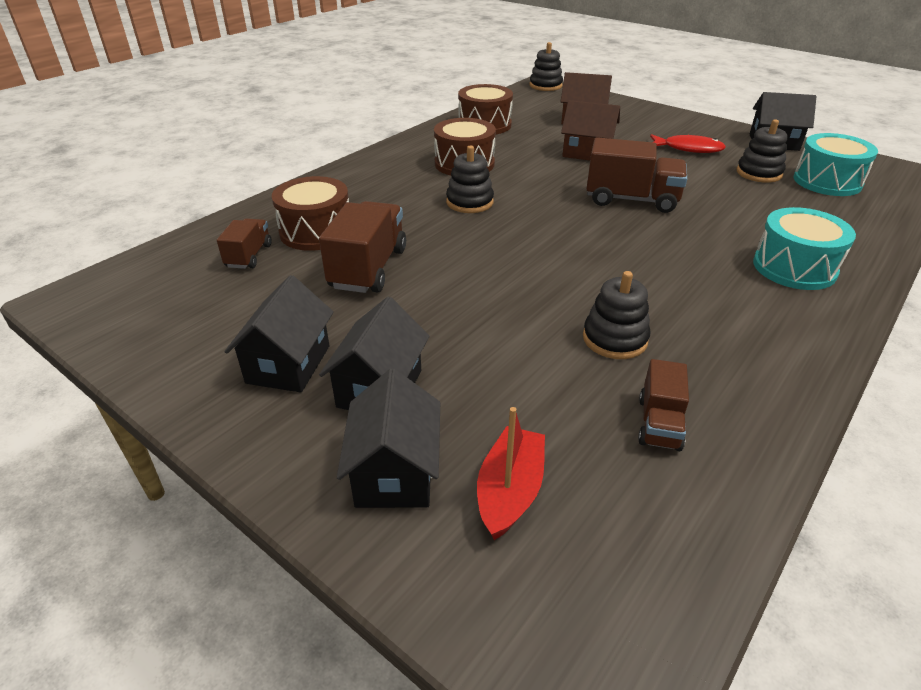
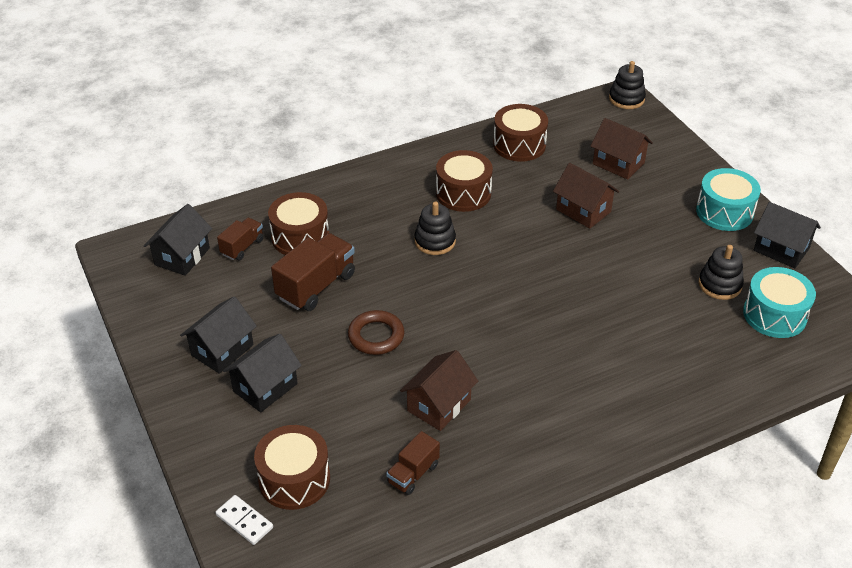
camera: 25 degrees right, 5 degrees up
(395, 472) = (241, 444): black house -> black house (182, 256)
(479, 294) = (376, 336): none -> brown ring
(481, 587) = (244, 521): none -> white domino
(510, 491) = (294, 479): red boat -> brown drum
(614, 339) = (439, 405): black stacking toy -> brown house
(631, 200) = (571, 280): brown truck -> none
(688, 149) = (685, 233): red fish -> none
(794, 267) = (635, 393): turquoise drum -> turquoise drum (724, 212)

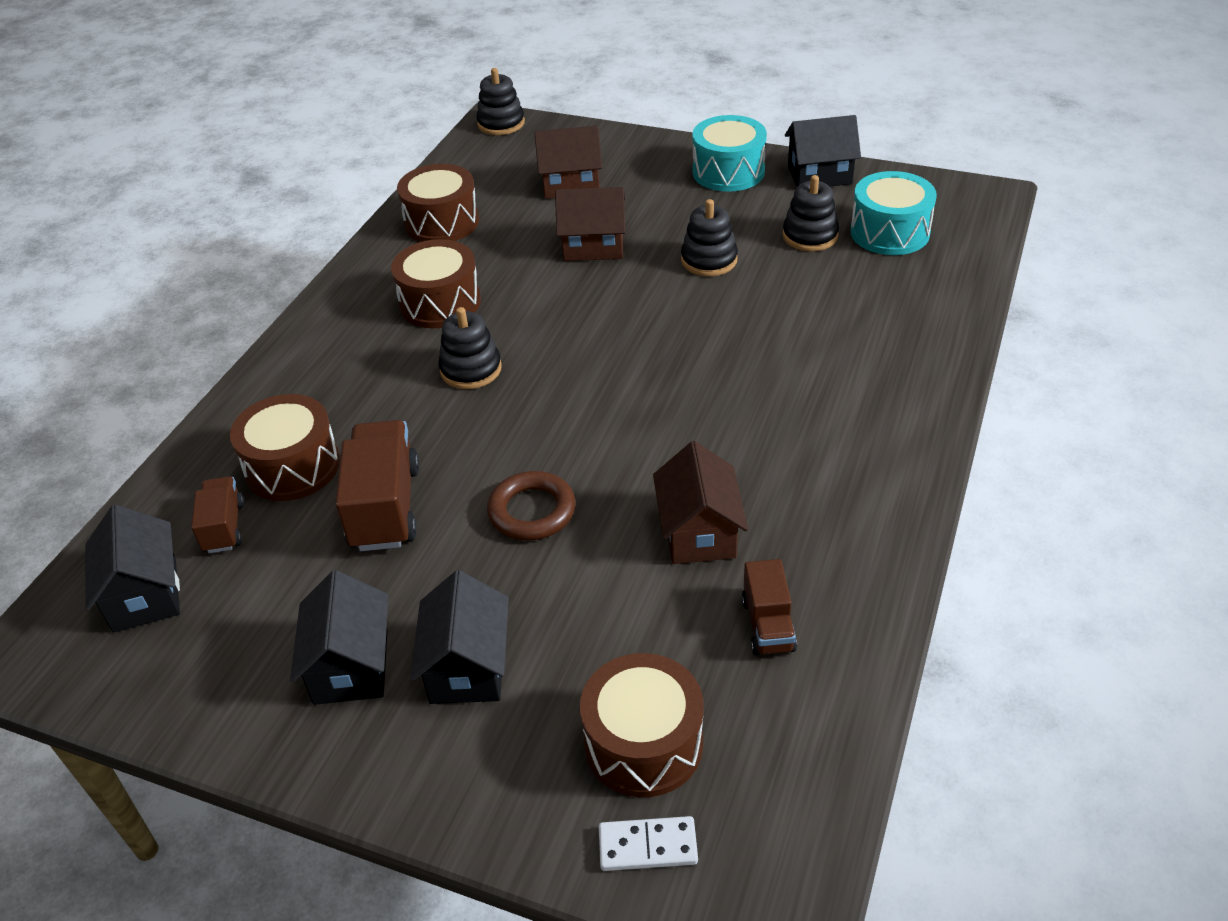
camera: 40 degrees left, 0 degrees up
(638, 261) = (709, 260): none -> black stacking toy

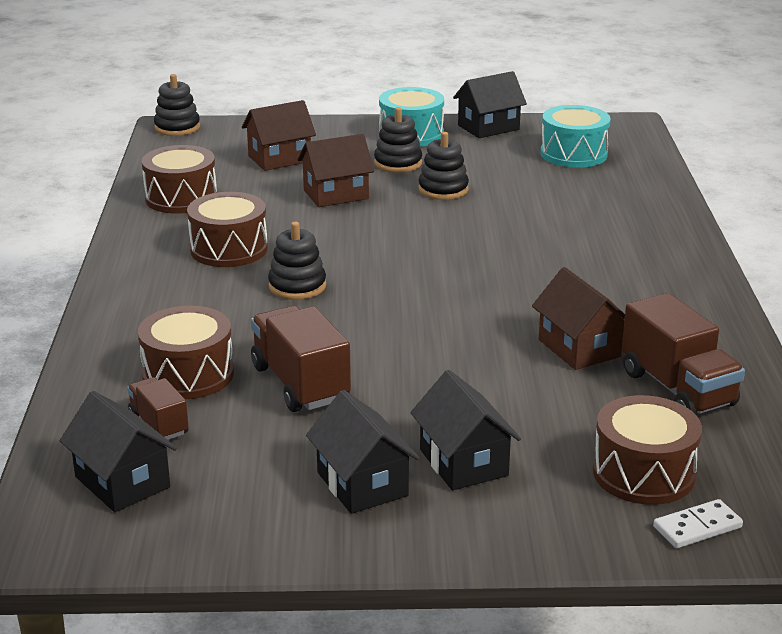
camera: 25 degrees left, 15 degrees down
(532, 511) = (432, 362): brown ring -> none
(768, 625) = (677, 389): brown truck -> brown truck, size x1.74
(810, 236) = (513, 164): black stacking toy -> black stacking toy (398, 163)

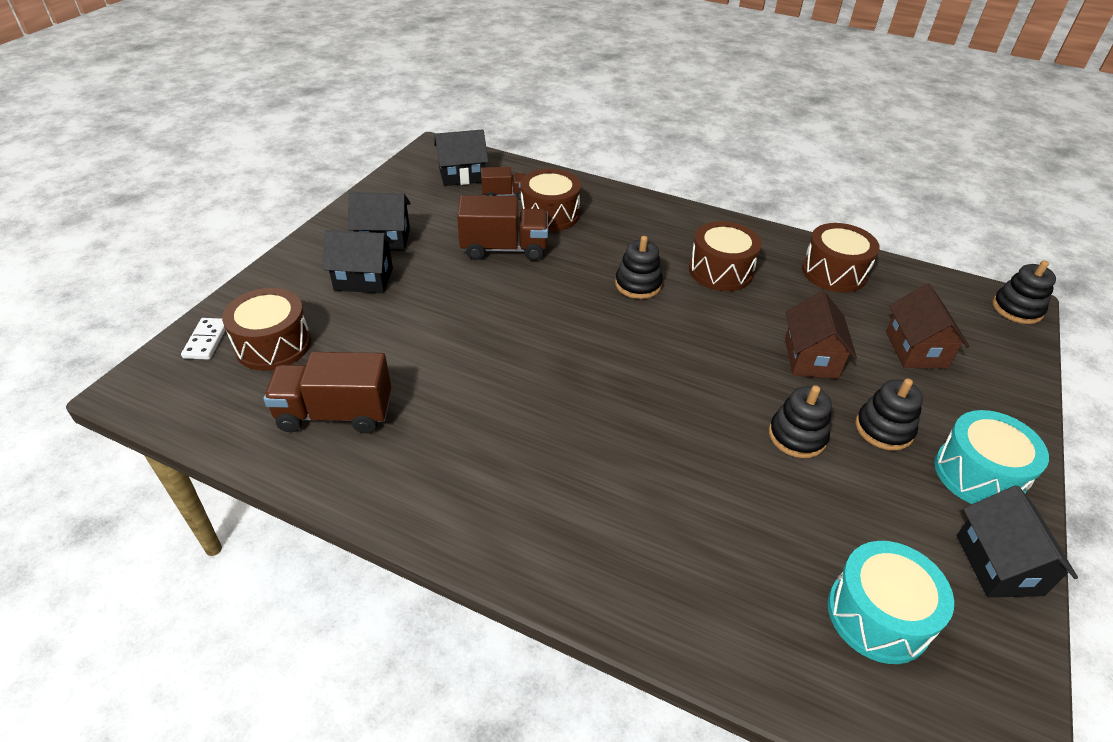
camera: 115 degrees right, 15 degrees up
(579, 348) = (436, 388): brown house -> none

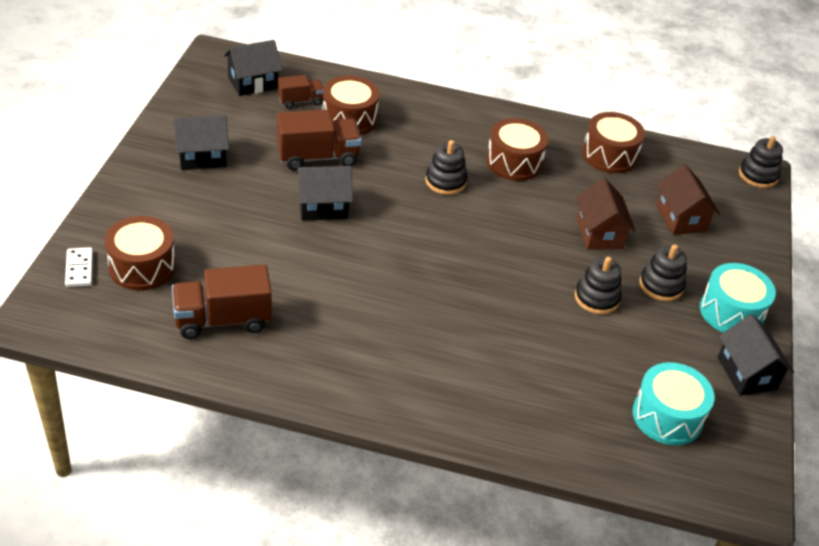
camera: 15 degrees left, 0 degrees up
(363, 279) = (198, 198): black house -> black house (323, 207)

